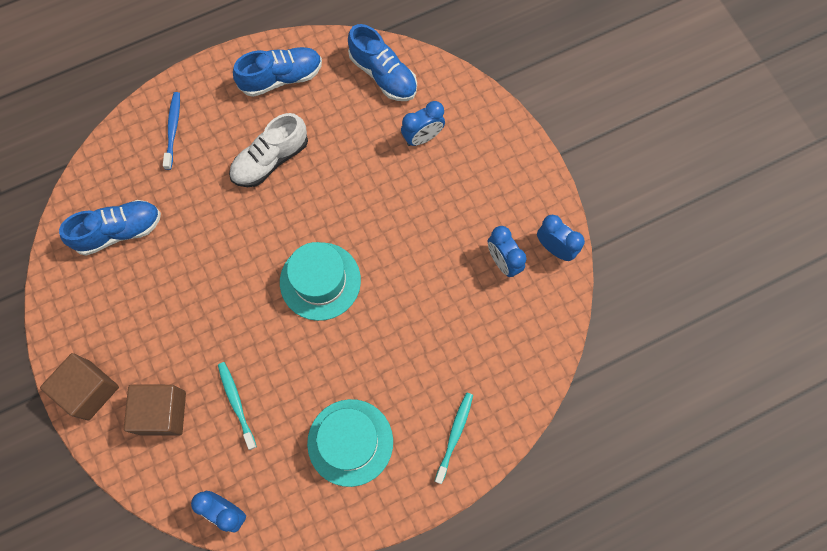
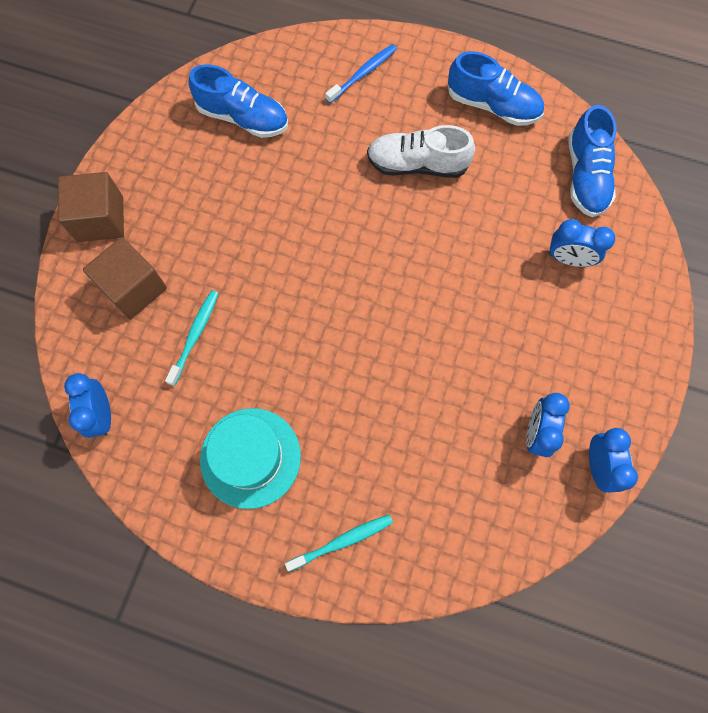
camera: 45 degrees right, 0 degrees up
(320, 281) = (359, 300): turquoise hat -> none

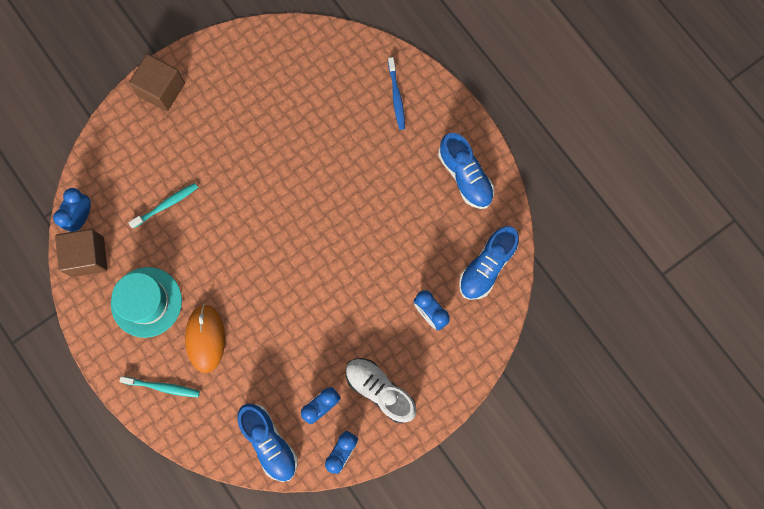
camera: 35 degrees right, 5 degrees up
(134, 288) = (151, 149): brown cube -> brown cube (88, 256)
(243, 117) = (296, 77): blue shoe -> blue shoe (269, 442)
(350, 451) = (205, 338): none -> orange mouse
(362, 74) = (396, 96): blue toothbrush -> blue toothbrush turned 90 degrees clockwise
(417, 164) = (383, 184): white shoe -> white shoe (380, 390)

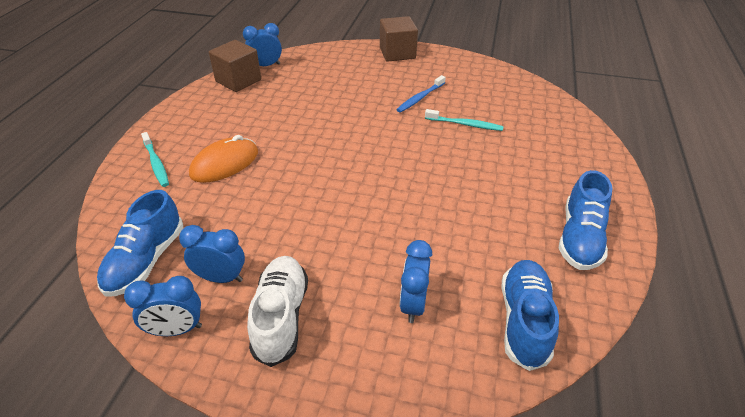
camera: 50 degrees right, 35 degrees down
(146, 302) = (228, 120): turquoise hat -> none
(166, 205) = (318, 92): turquoise toothbrush -> turquoise toothbrush (464, 124)
(396, 96) = (568, 151): blue toothbrush -> blue toothbrush (420, 98)
(486, 266) = (524, 321): blue shoe -> blue shoe turned 105 degrees clockwise

